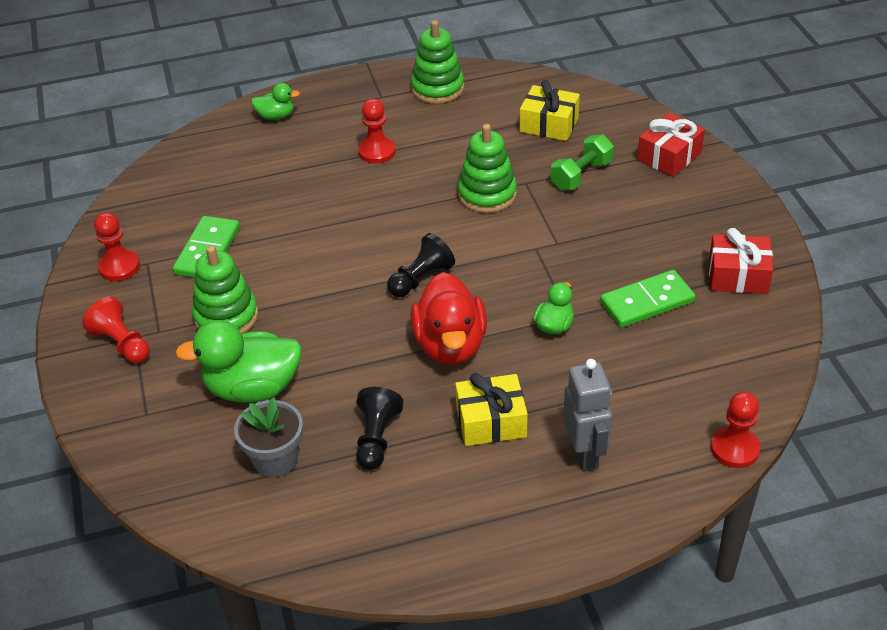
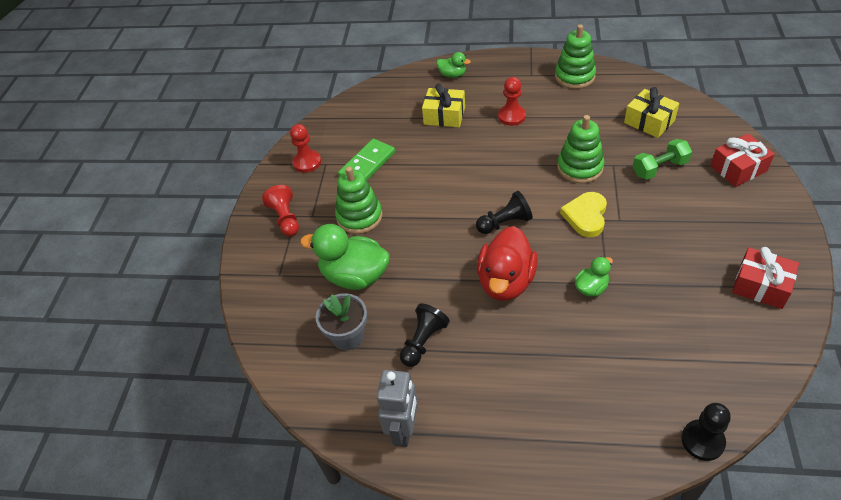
camera: 25 degrees right, 5 degrees up
(491, 421) = (512, 354): yellow gift -> yellow gift (444, 116)
(516, 248) = (586, 216): none -> yellow heart
(585, 454) = (575, 405): grey robot -> grey robot (404, 430)
(647, 302) = (674, 288): green domino -> none
(734, 449) = (702, 441): red pawn -> black pawn

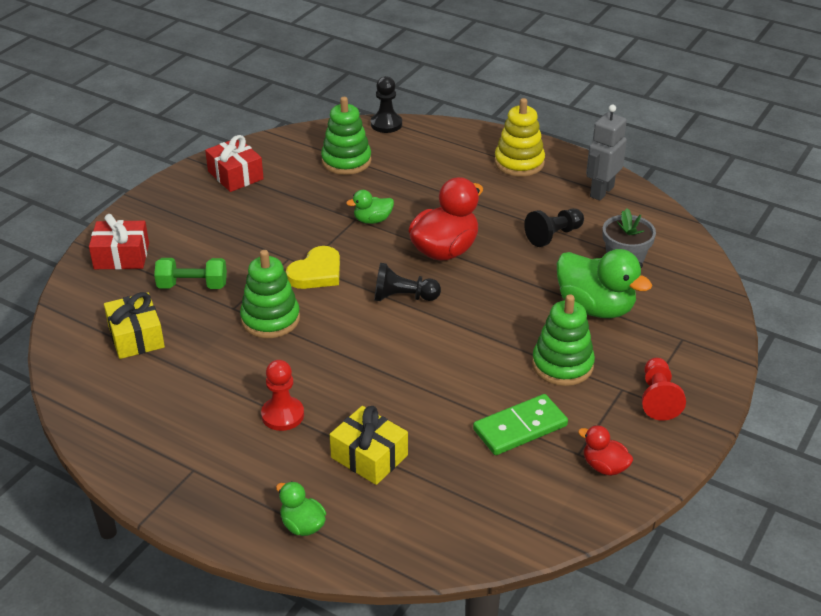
camera: 160 degrees left, 10 degrees down
(307, 162) = (604, 466): red pawn -> red duck
(512, 440) = (519, 163): none -> yellow stacking toy
(574, 76) = (142, 438): green stacking toy -> green stacking toy (346, 161)

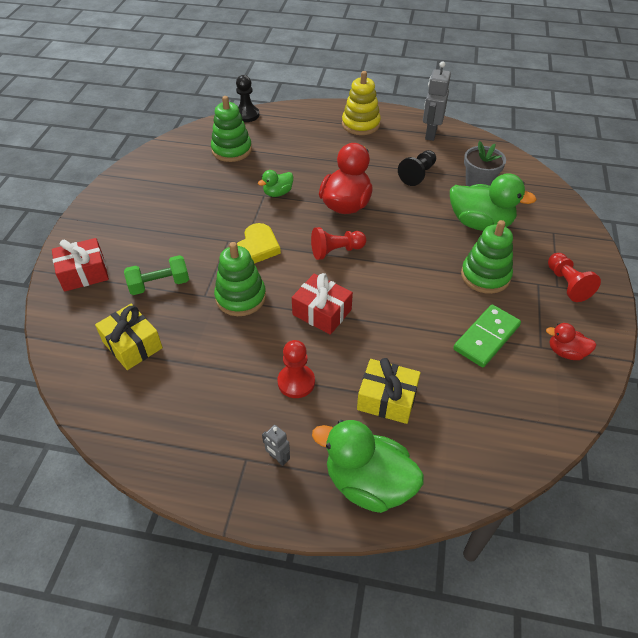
camera: 20 degrees left, 10 degrees up
(225, 478) = (278, 458): none -> grey robot
(235, 175) = (148, 180): red gift -> red gift (322, 312)
(302, 525) = (368, 483): green duck -> green duck, size x1.95
(403, 297) = (336, 251): black pawn -> red pawn

